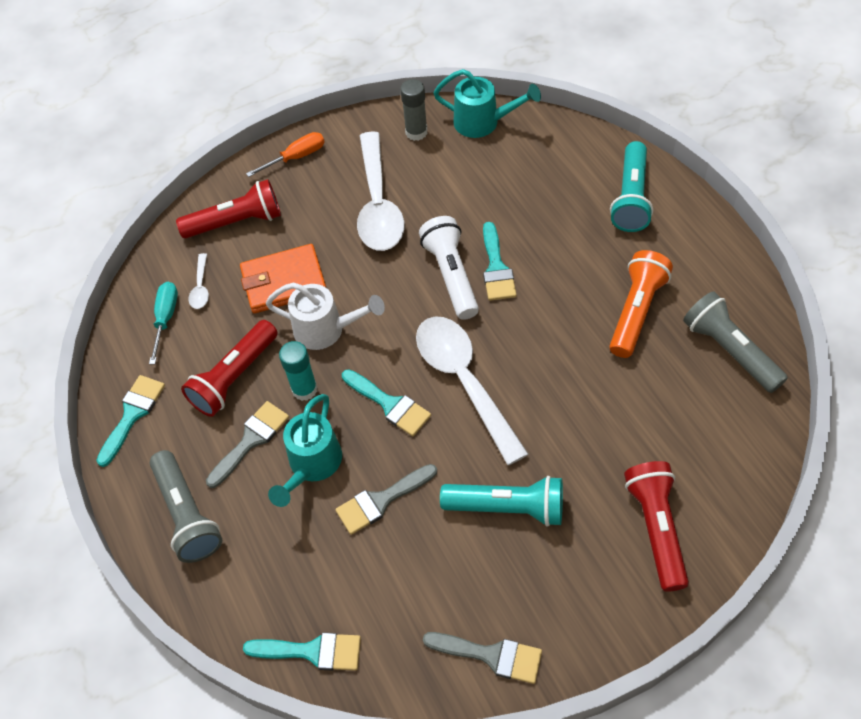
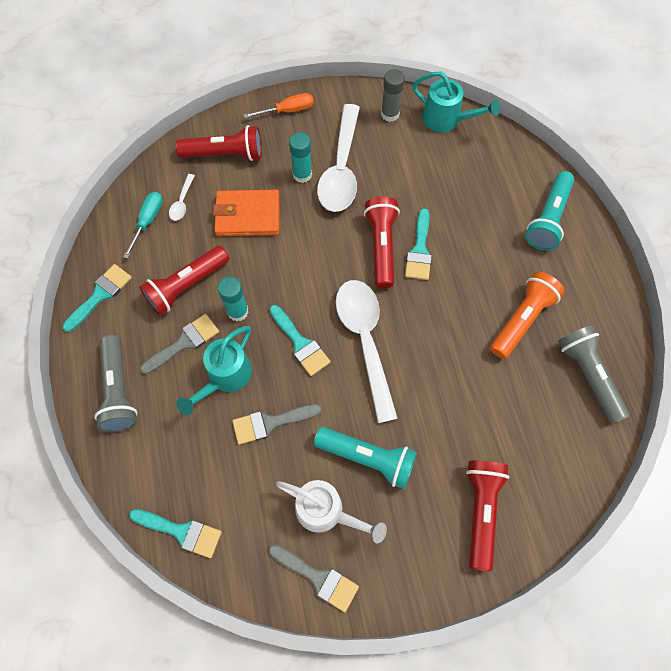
camera: 10 degrees right, 10 degrees up
(326, 330) = (269, 266): white watering can -> white watering can (326, 512)
(334, 221) = (302, 174): none -> turquoise glue stick
(451, 276) = (381, 247): white flashlight -> red flashlight

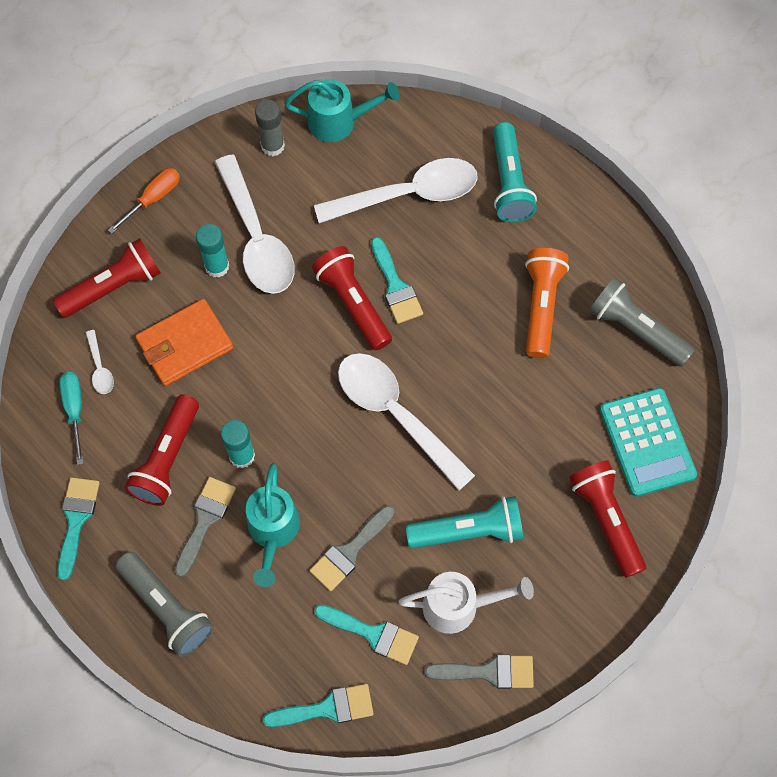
camera: 30 degrees left, 0 degrees up
(300, 343) = (330, 453): turquoise brush -> turquoise brush (372, 634)
(467, 191) = (408, 194): none -> white spoon
(549, 468) = (647, 442): none -> turquoise calculator

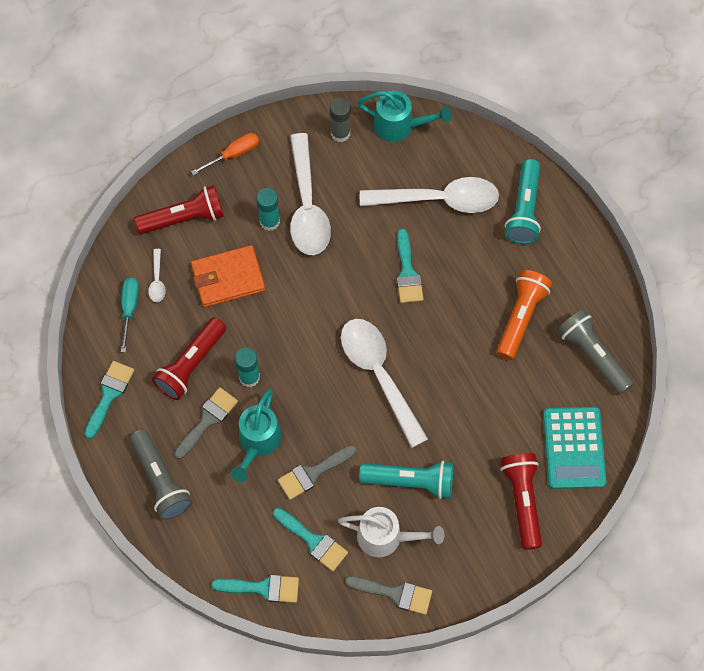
camera: 15 degrees right, 0 degrees up
(353, 304) = (369, 278): red flashlight -> none

